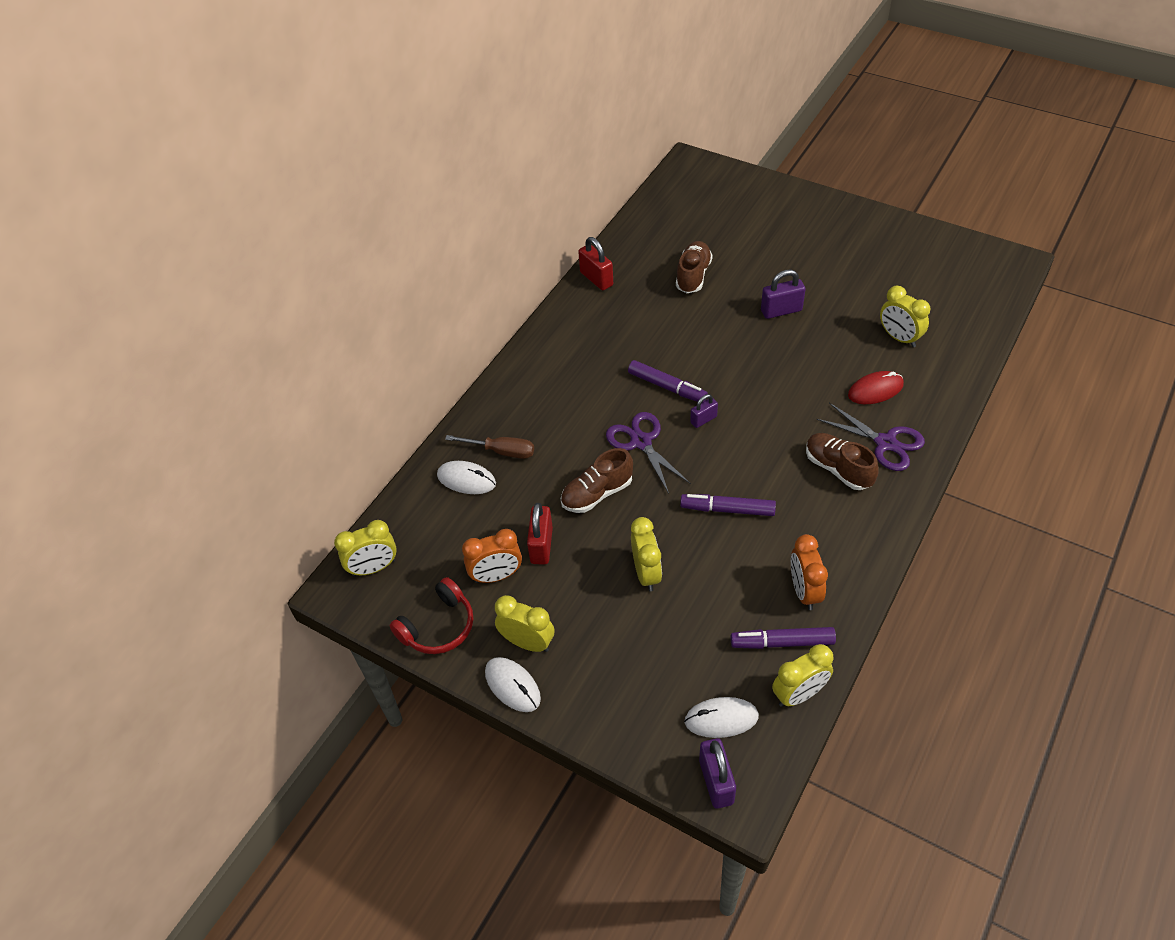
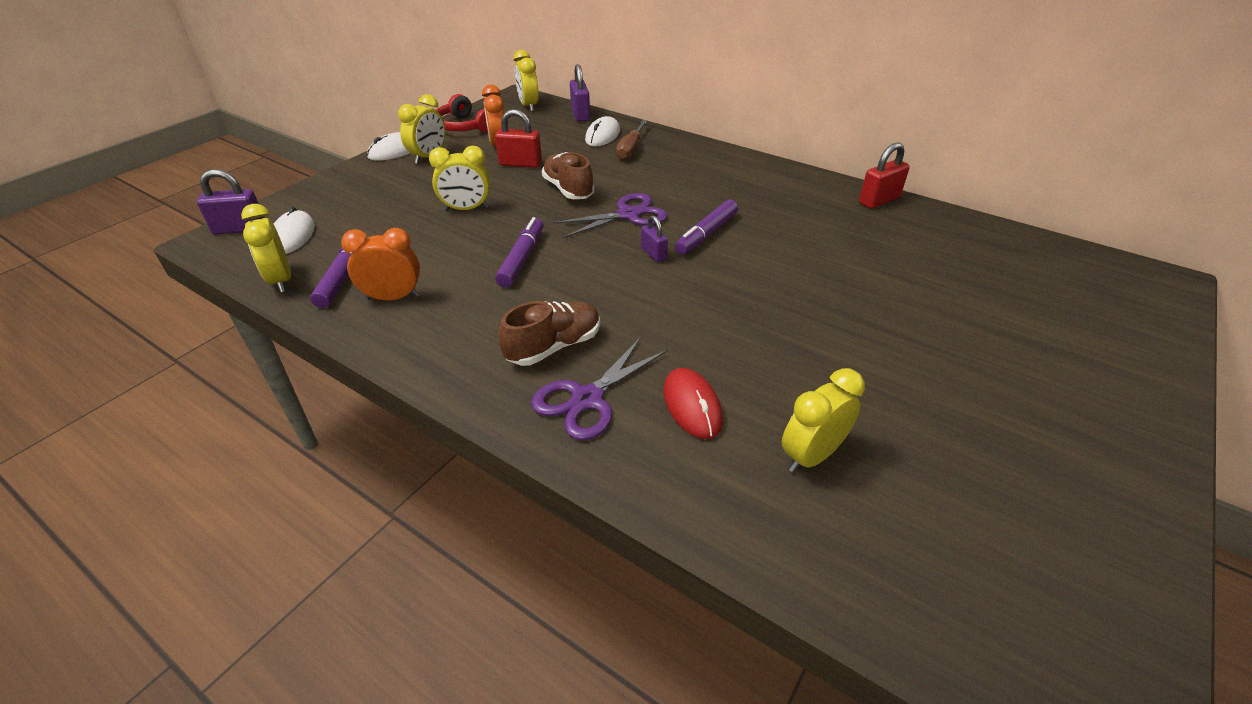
camera: 90 degrees right, 10 degrees down
(693, 275) = (906, 265): brown shoe -> none
(781, 310) = (853, 333): purple padlock -> purple padlock (580, 115)

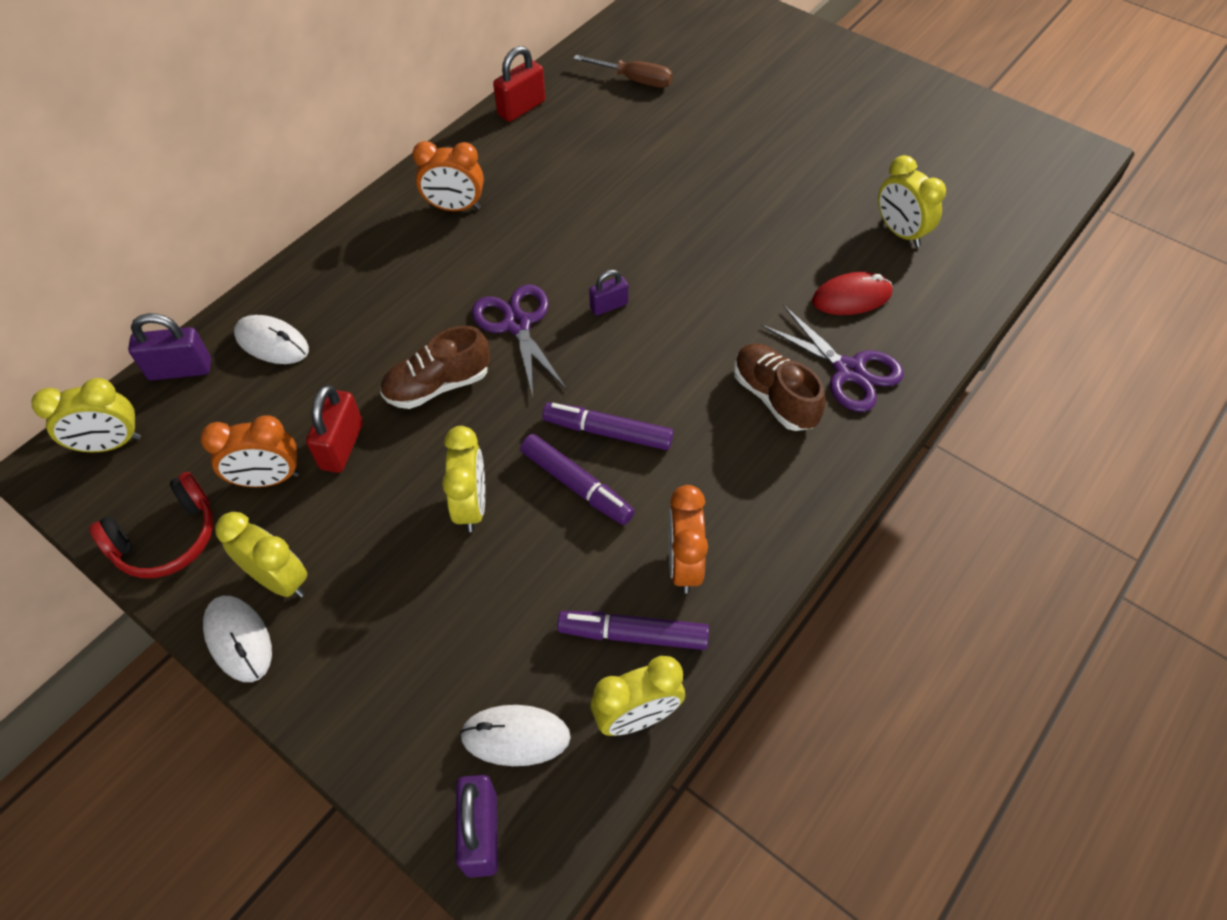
camera: 85 degrees left, 15 degrees up
(631, 149) = (330, 311): brown screwdriver -> brown screwdriver (634, 80)
(706, 234) = (572, 256): purple marker -> purple marker (576, 485)
(744, 182) = (455, 207): none -> orange clock
(879, 200) = (521, 108): red padlock -> red padlock turned 75 degrees clockwise

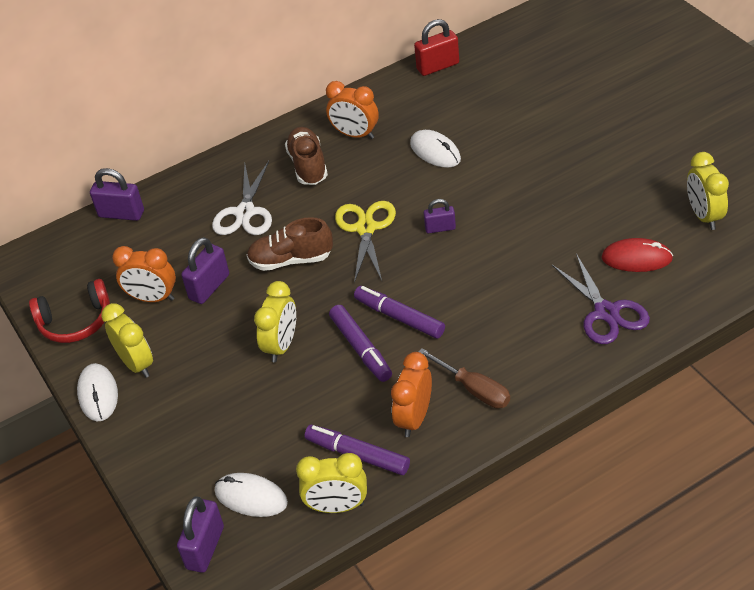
camera: 25 degrees right, 10 degrees down
(110, 444) = (60, 254): yellow clock -> none
(272, 343) = (188, 208): white mouse -> white mouse (435, 151)
(342, 446) = (209, 287): red padlock -> purple padlock
(352, 334) = (245, 213): none -> white scissors
(517, 324) = (366, 228): purple scissors -> yellow scissors
(634, 80) = (539, 58): brown screwdriver -> brown screwdriver (474, 389)
(774, 397) = (537, 319): brown shoe -> brown shoe (308, 166)

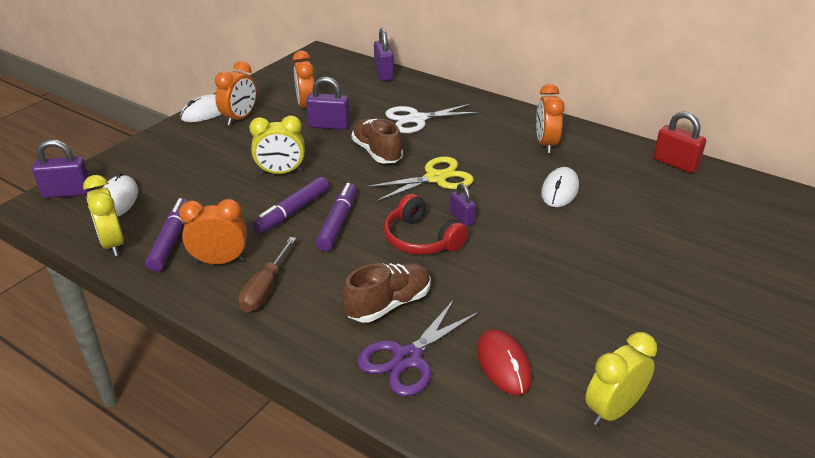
camera: 60 degrees right, 10 degrees down
(75, 322) = (271, 86): red headphones -> red headphones (421, 239)
(136, 364) = (240, 118): yellow clock -> orange clock
(308, 166) = (490, 132): brown shoe -> brown shoe (388, 304)

